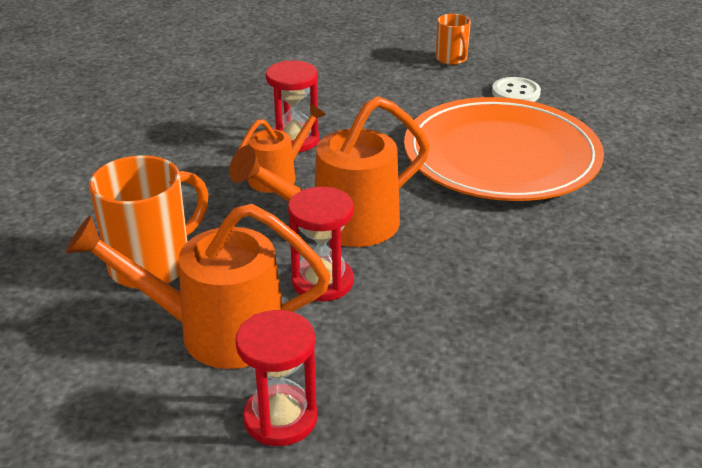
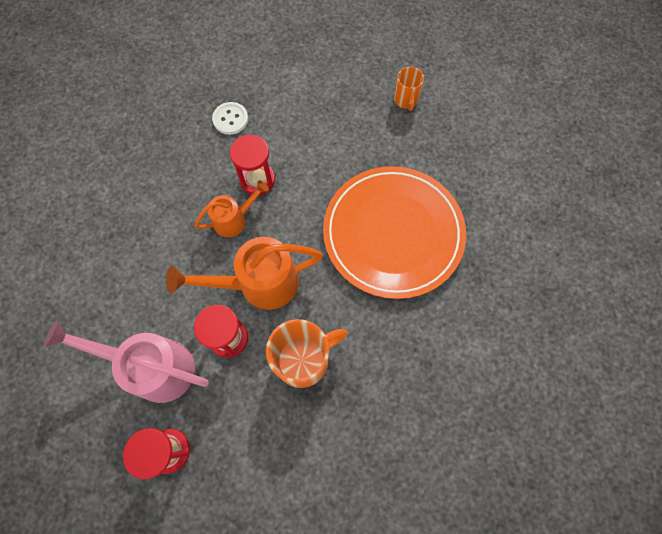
camera: 15 degrees right, 35 degrees up
(152, 264) = (132, 294): orange mug -> orange mug (304, 360)
(216, 332) = (154, 367): orange watering can -> pink watering can
(515, 93) = (436, 157): white button -> white button (230, 119)

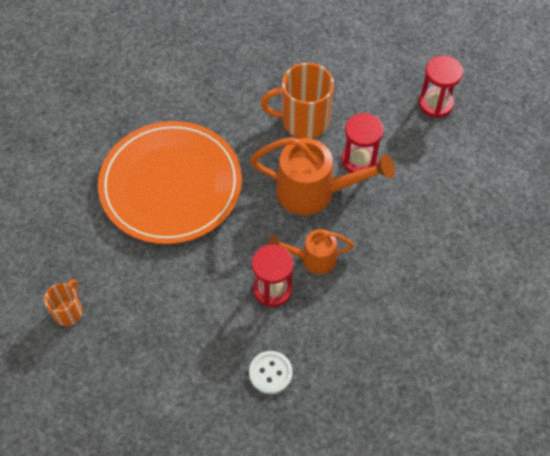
camera: 155 degrees left, 10 degrees down
(154, 367) = (431, 163): pink watering can -> none

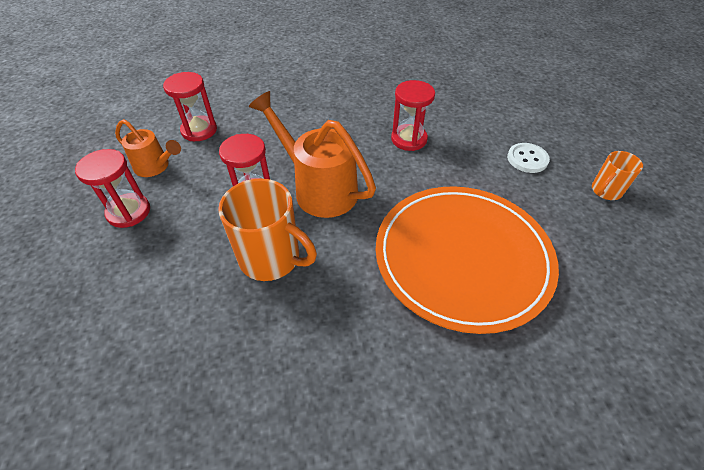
camera: 150 degrees left, 10 degrees down
(270, 373) = (441, 99): white button -> white button (527, 159)
(313, 258) = (361, 145): orange watering can -> orange watering can (155, 167)
(472, 200) = (199, 130): none -> red hourglass

